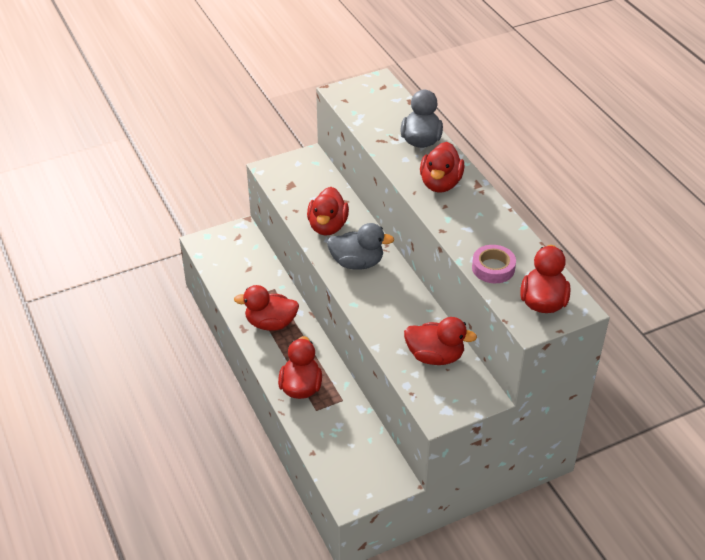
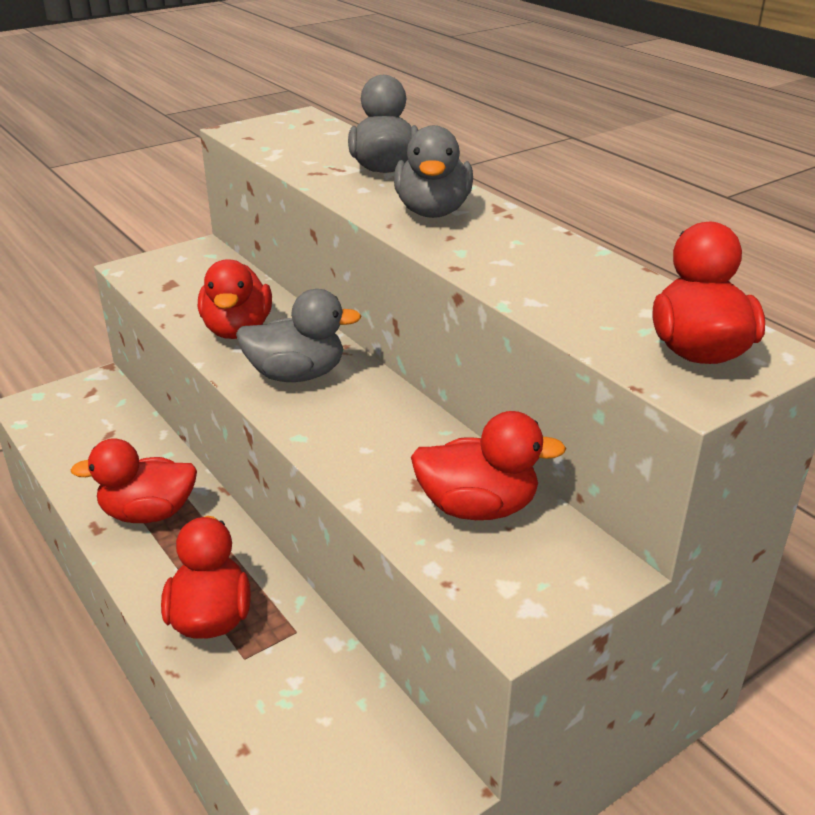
camera: 10 degrees left, 10 degrees down
(440, 184) = (433, 211): red duck -> grey duck
(493, 268) = (574, 309): pink tape -> none

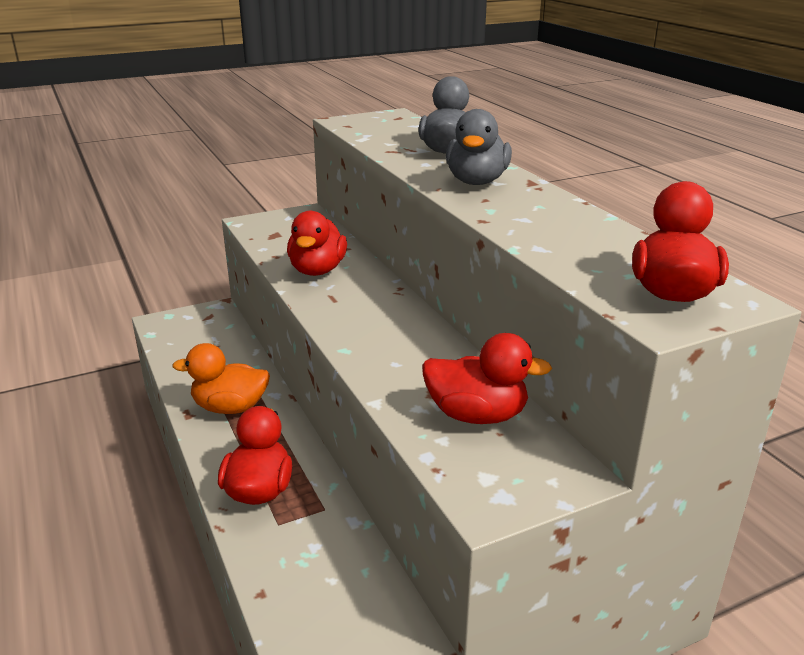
camera: 10 degrees right, 5 degrees down
(148, 513) = (230, 407): red duck -> orange duck
(297, 375) = (355, 305): grey duck -> none

